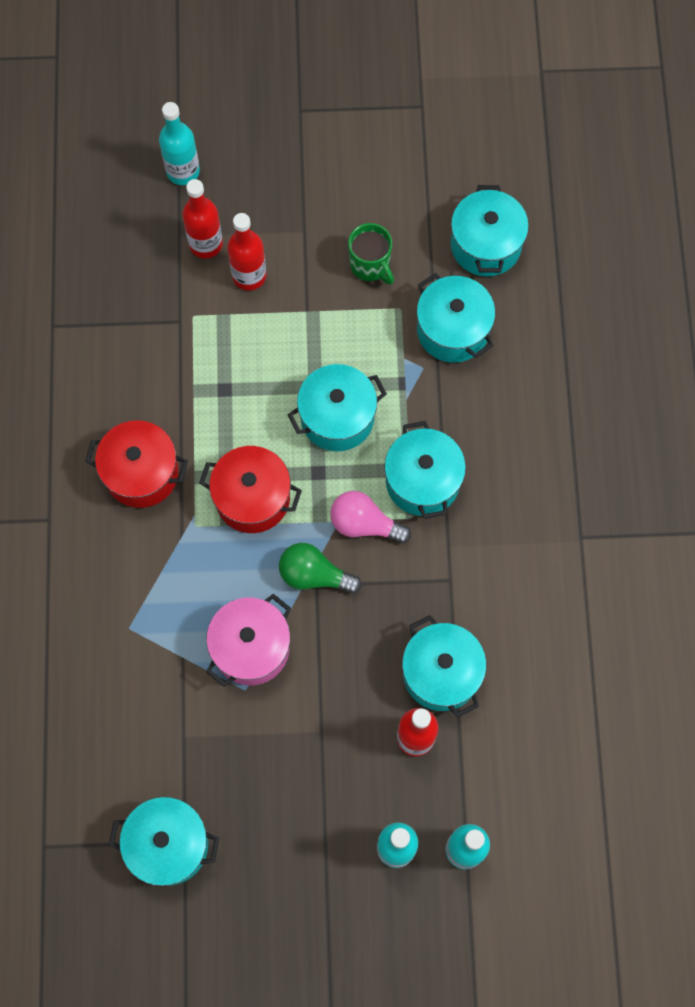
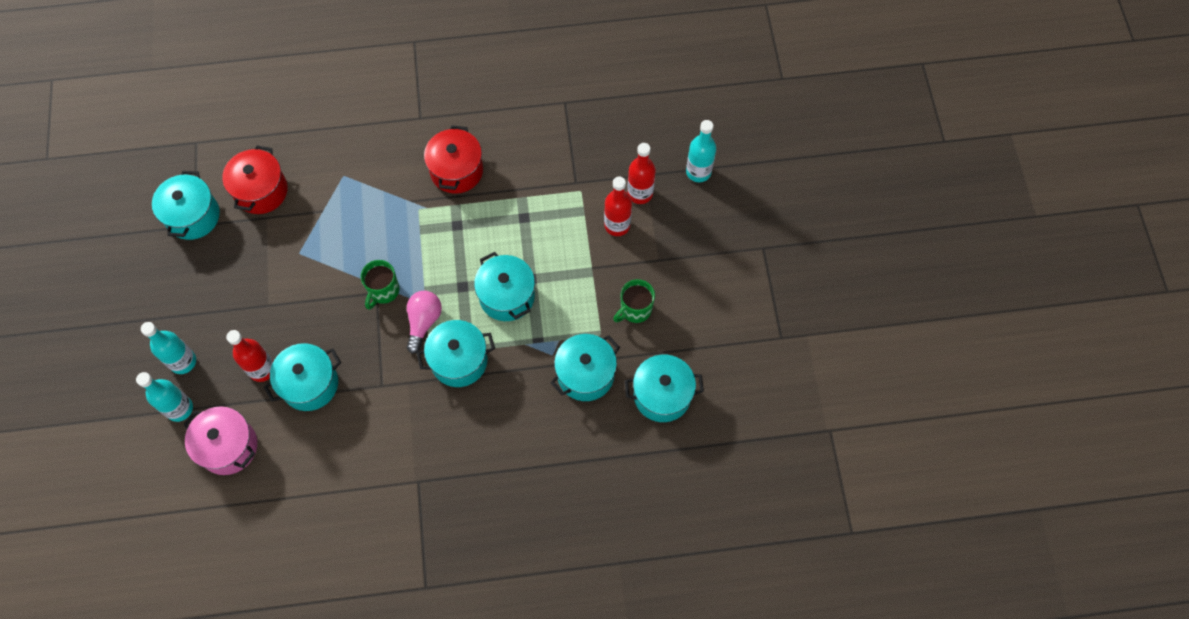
camera: 85 degrees right, 5 degrees down
(251, 648) = (329, 254): pink pot -> pink pot (228, 447)
(252, 498) = (441, 244): red pot -> red pot (261, 191)
(314, 575) = (383, 291): green light bulb -> green mug

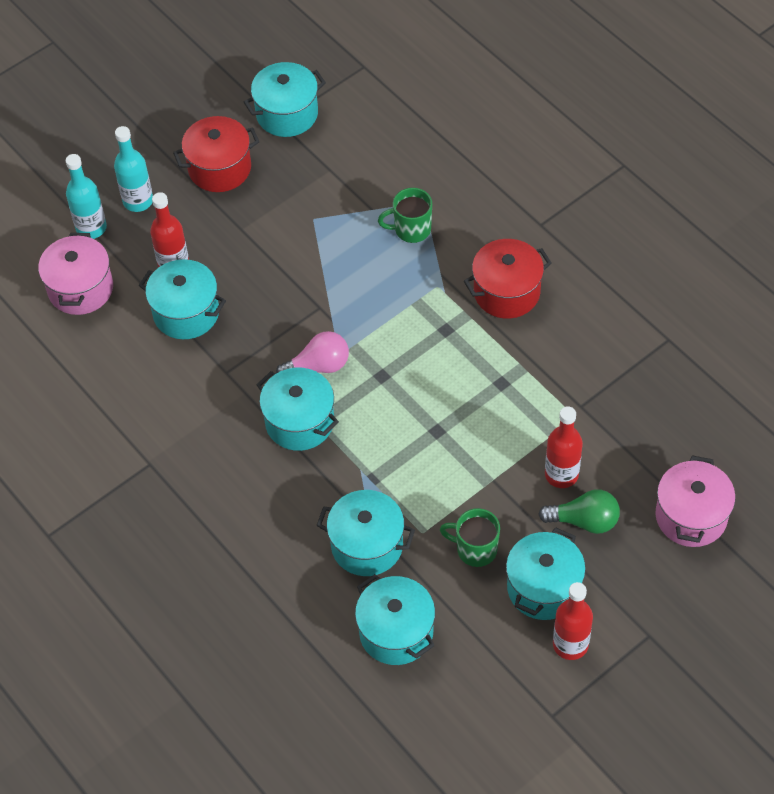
camera: 60 degrees right, 10 degrees down
(261, 191) = (354, 148): red pot -> red pot (219, 168)
(383, 291) = (326, 312): green mug -> green mug (411, 229)
(507, 296) = (401, 421): turquoise pot -> turquoise pot (543, 588)
(640, 193) = (617, 474): red bottle -> red bottle (570, 644)
(659, 233) = (584, 521): none -> green light bulb
(698, 172) = (691, 516): turquoise bottle -> pink pot

